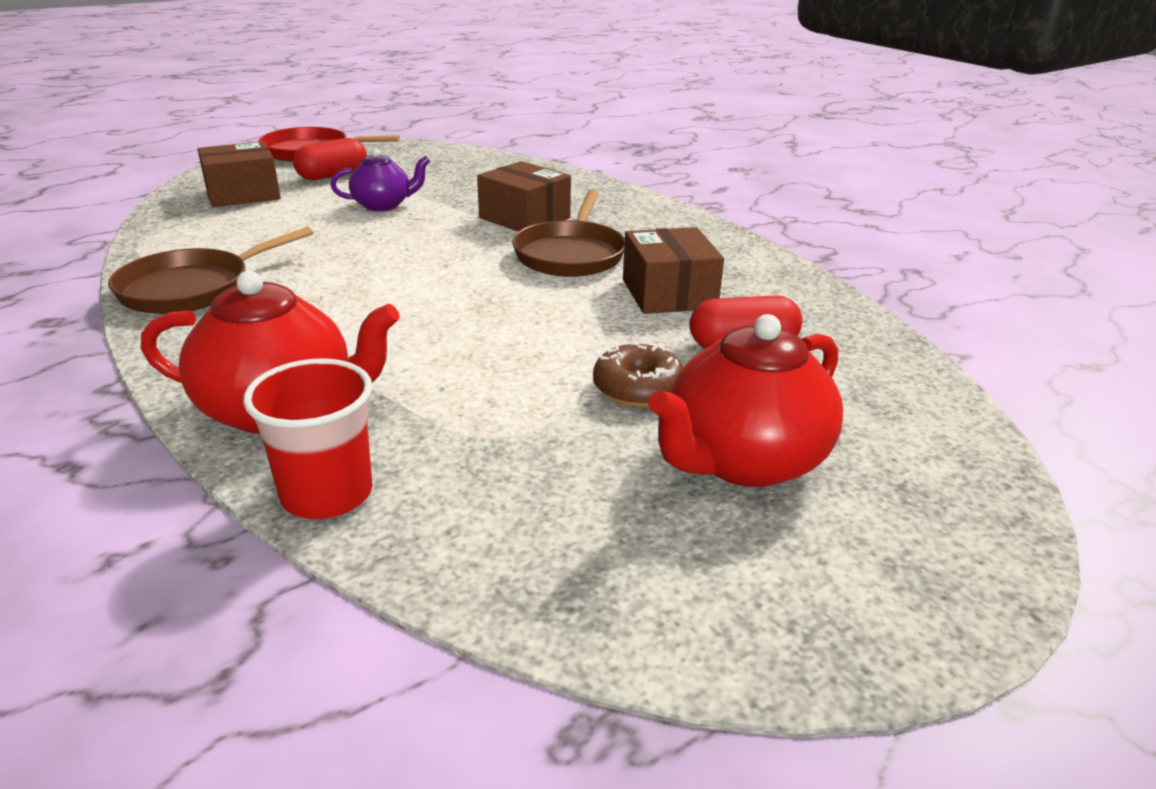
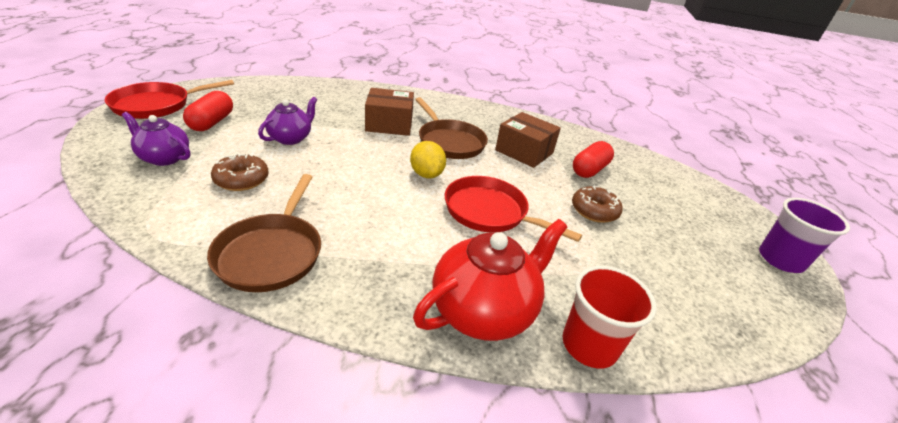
camera: 45 degrees left, 5 degrees up
(243, 194) = (164, 158): brown box -> purple teapot
(272, 227) = (241, 180): none -> brown donut
(470, 276) = (426, 174): none -> yellow lemon
(474, 335) = (490, 212): none -> red pan
(743, 461) = (674, 229): red teapot -> none
(900, 593) = (780, 260): none -> purple cup

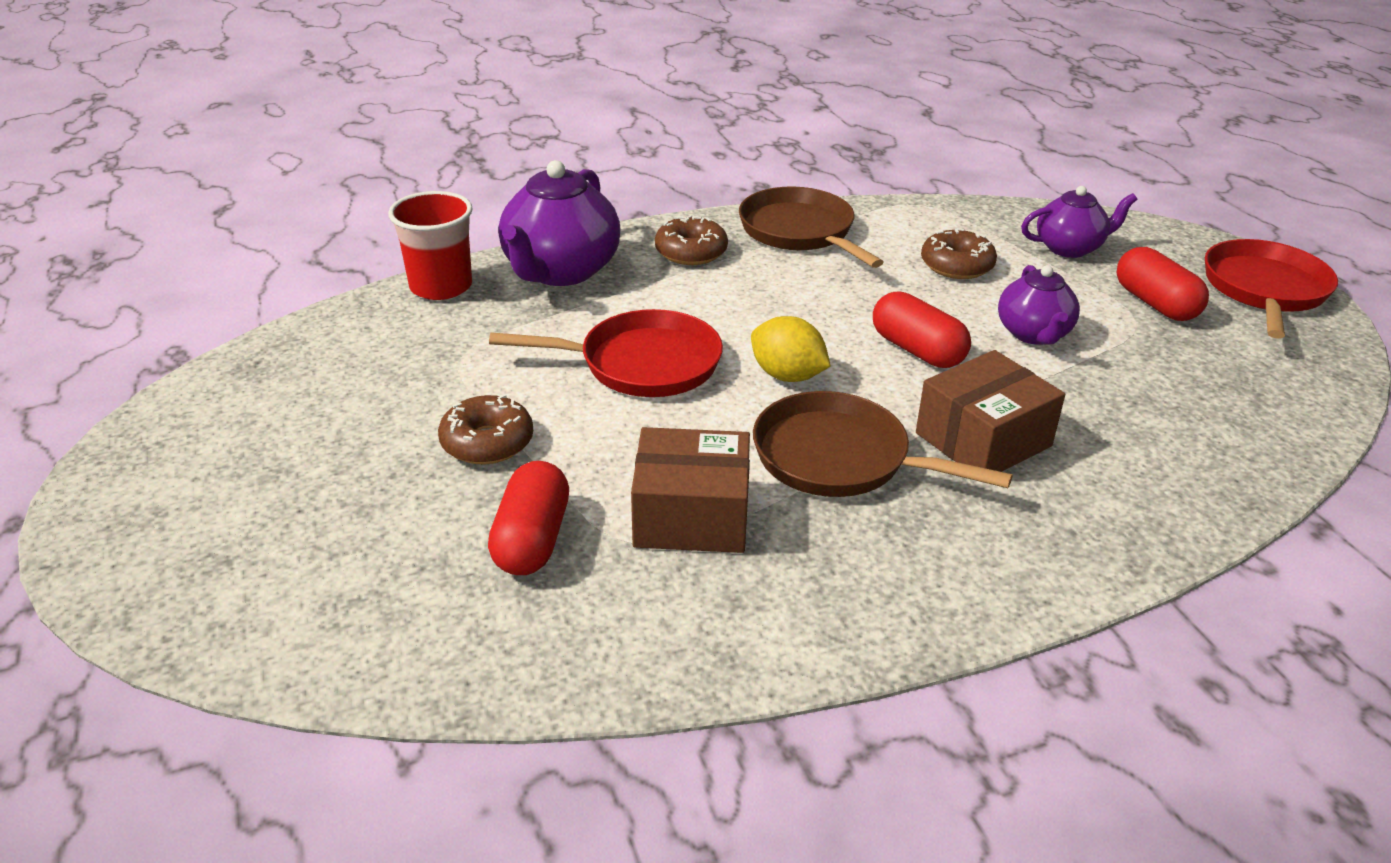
camera: 150 degrees right, 0 degrees up
(352, 156) = (917, 350): none -> red capsule
(371, 277) = (691, 252): none -> brown donut
(484, 311) = (560, 271): red teapot -> purple teapot
(780, 260) = (131, 504): purple cup -> none

